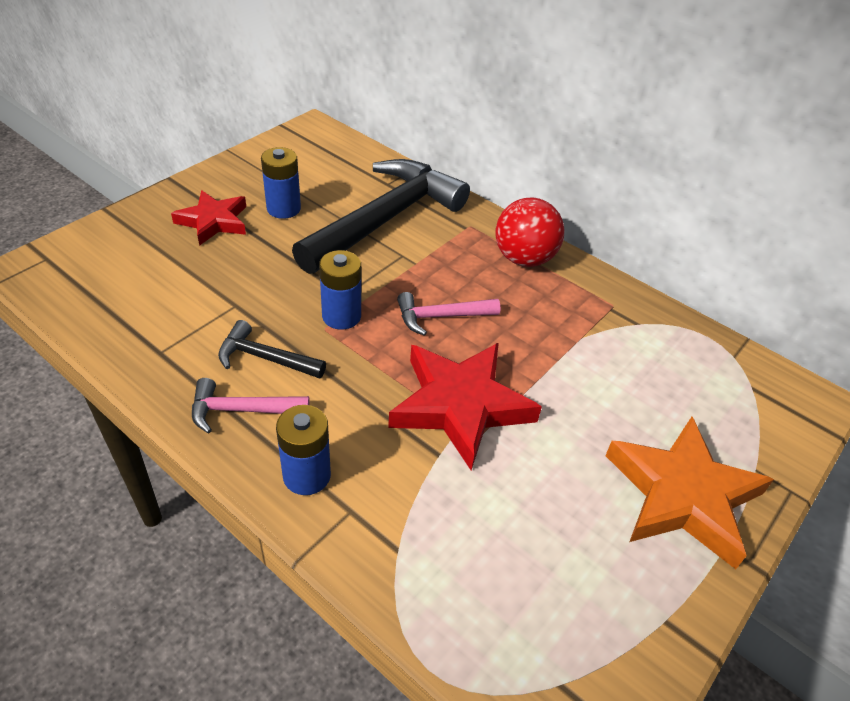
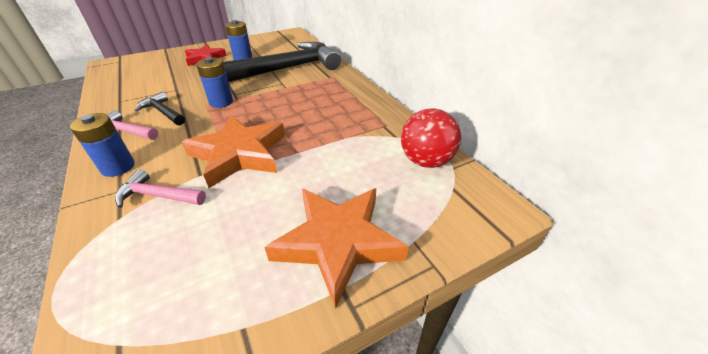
camera: 25 degrees right, 5 degrees down
(440, 317) = (274, 111): pink hammer -> pink hammer (158, 195)
(460, 405) = (239, 154): red star -> orange star
(524, 259) = (350, 94): red ball -> red ball (426, 161)

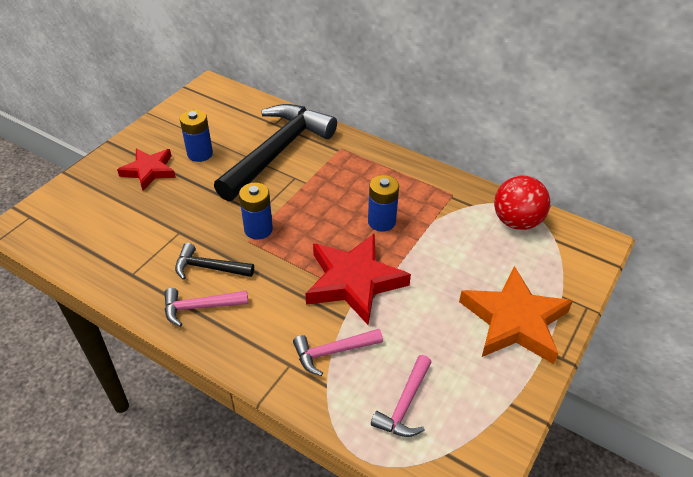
camera: 30 degrees left, 5 degrees up
(118, 167) = (255, 345): blue battery -> blue battery (381, 221)
(149, 269) = (404, 405): none -> pink hammer
(239, 154) = (354, 281): orange star -> red star

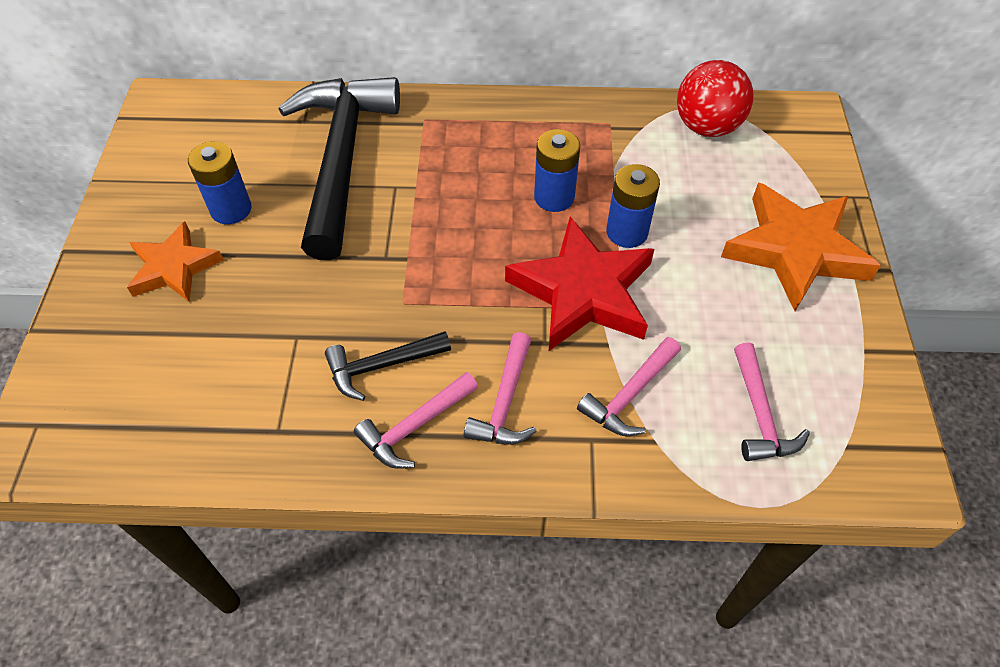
camera: 30 degrees left, 10 degrees up
(149, 171) = (174, 267): red star -> orange star
(258, 229) = (405, 280): blue battery -> blue battery (627, 232)
(258, 319) = (505, 402): none -> pink hammer

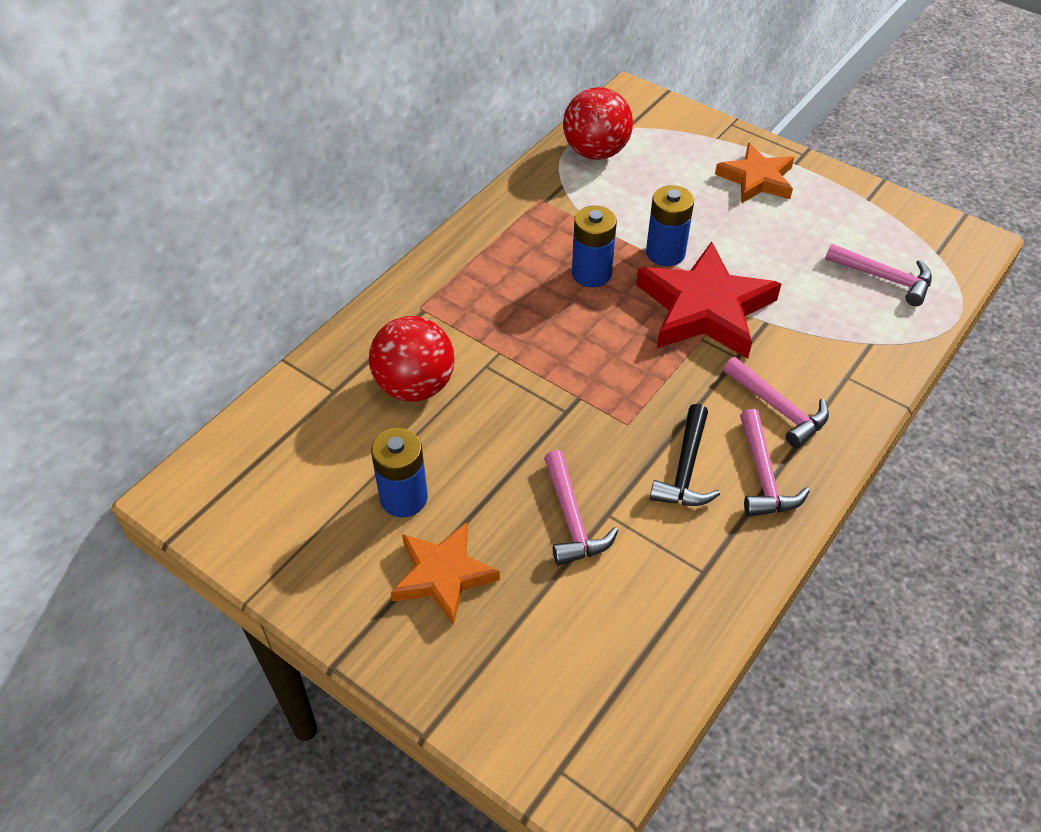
camera: 55 degrees left, 5 degrees down
(342, 159) = (415, 386): black hammer -> red ball
(629, 395) = (822, 335): pink hammer -> pink hammer (572, 519)
(795, 250) = (756, 179): orange star -> orange star, size x0.63

